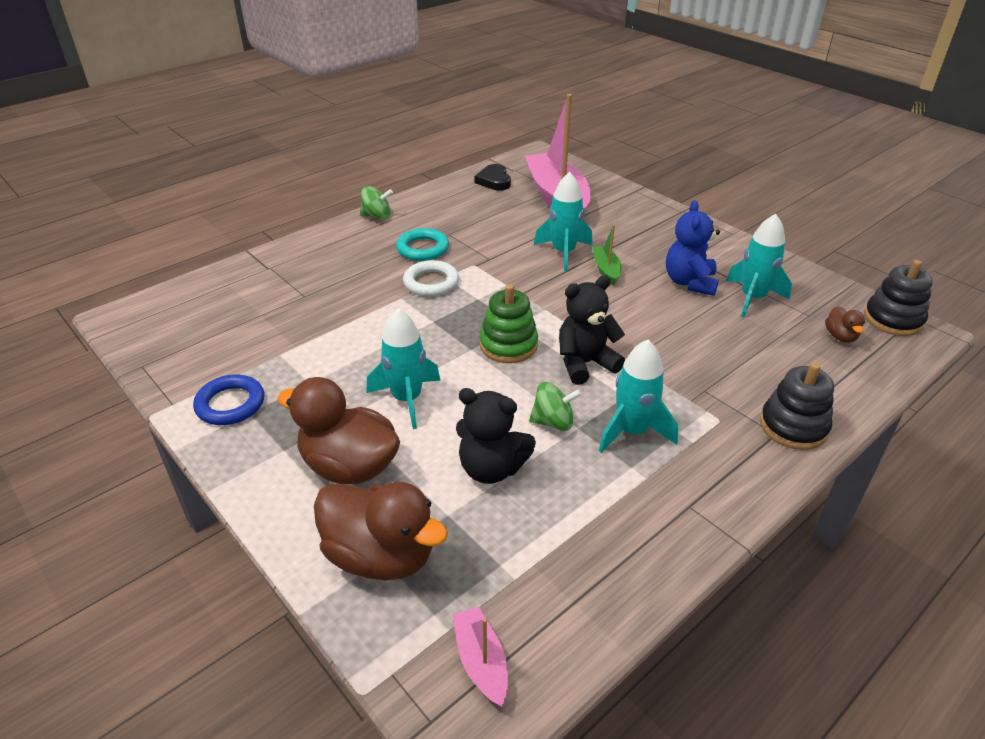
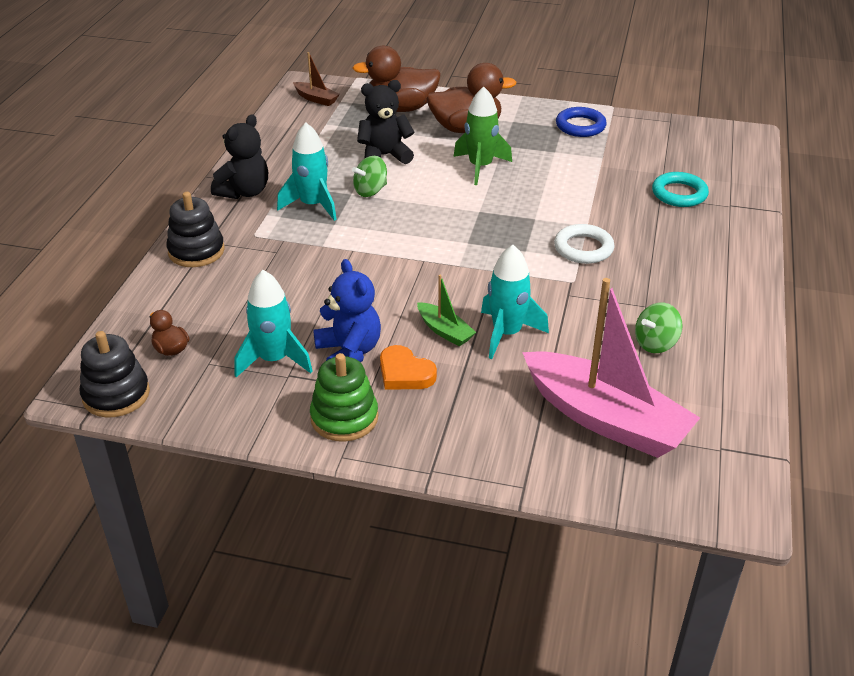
camera: 145 degrees right, 0 degrees up
(377, 216) = (744, 294): green spinning top -> green spinning top (655, 343)
(407, 399) = (480, 167): turquoise rocket -> green rocket
(422, 248) = (642, 277): turquoise ring -> turquoise ring (679, 194)
(481, 661) = (316, 99): pink boat -> brown boat
(494, 181) = (714, 412): black heart -> none
(508, 345) = (455, 225): green stacking toy -> green stacking toy (344, 418)
(585, 363) = (383, 235): black teddy bear -> black teddy bear (244, 192)
(658, 257) = (405, 373): none -> orange heart

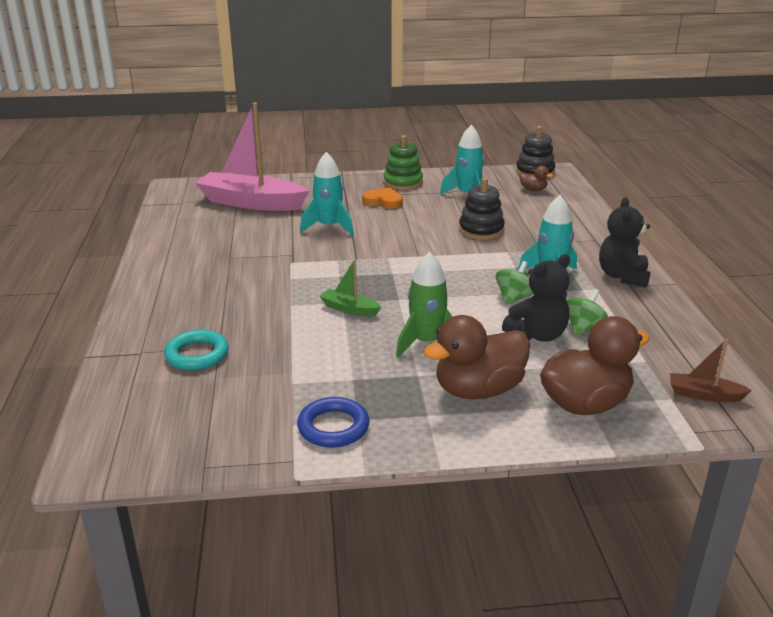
camera: 160 degrees right, 10 degrees down
(196, 251) = (594, 233): black stacking toy -> black stacking toy (481, 230)
(349, 352) = (425, 204): blue teddy bear -> none
(445, 331) = (372, 222): green boat -> green boat (349, 309)
(583, 248) = (289, 286): white ring -> none
(655, 343) = (221, 238): green spinning top -> green spinning top (584, 328)

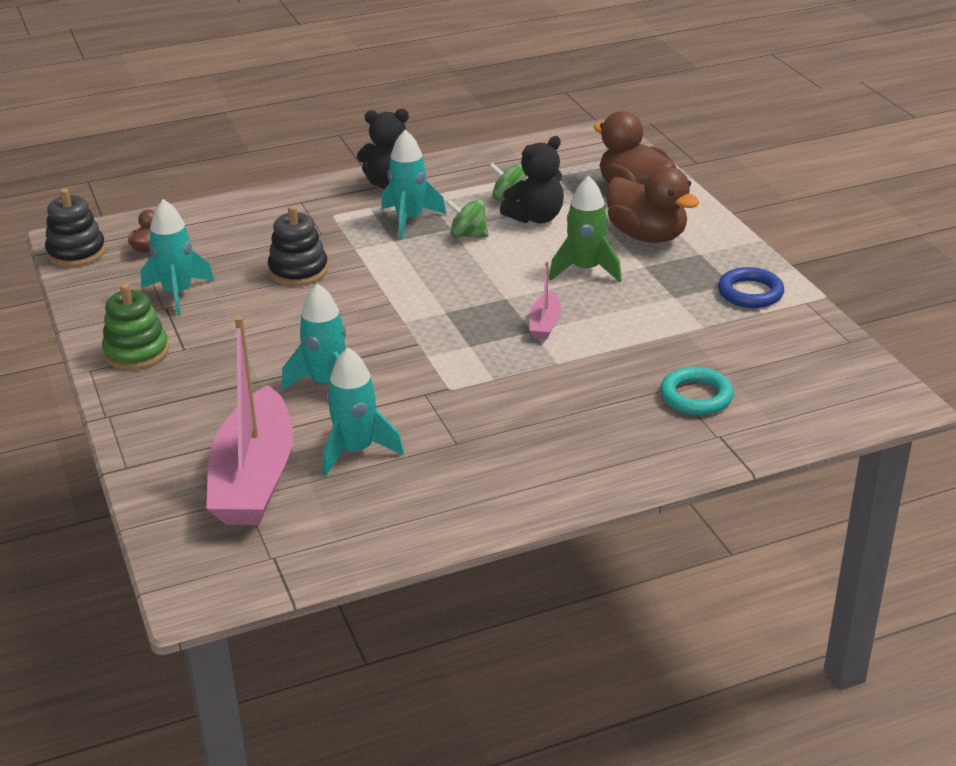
camera: 105 degrees left, 5 degrees up
(250, 229) = (356, 451): none -> turquoise rocket
(349, 309) = (544, 324): green boat -> pink boat
(383, 201) = (219, 356): orange heart -> none
(537, 335) = (535, 218): black teddy bear -> black teddy bear turned 105 degrees clockwise
(704, 395) = (587, 148): brown boat -> none

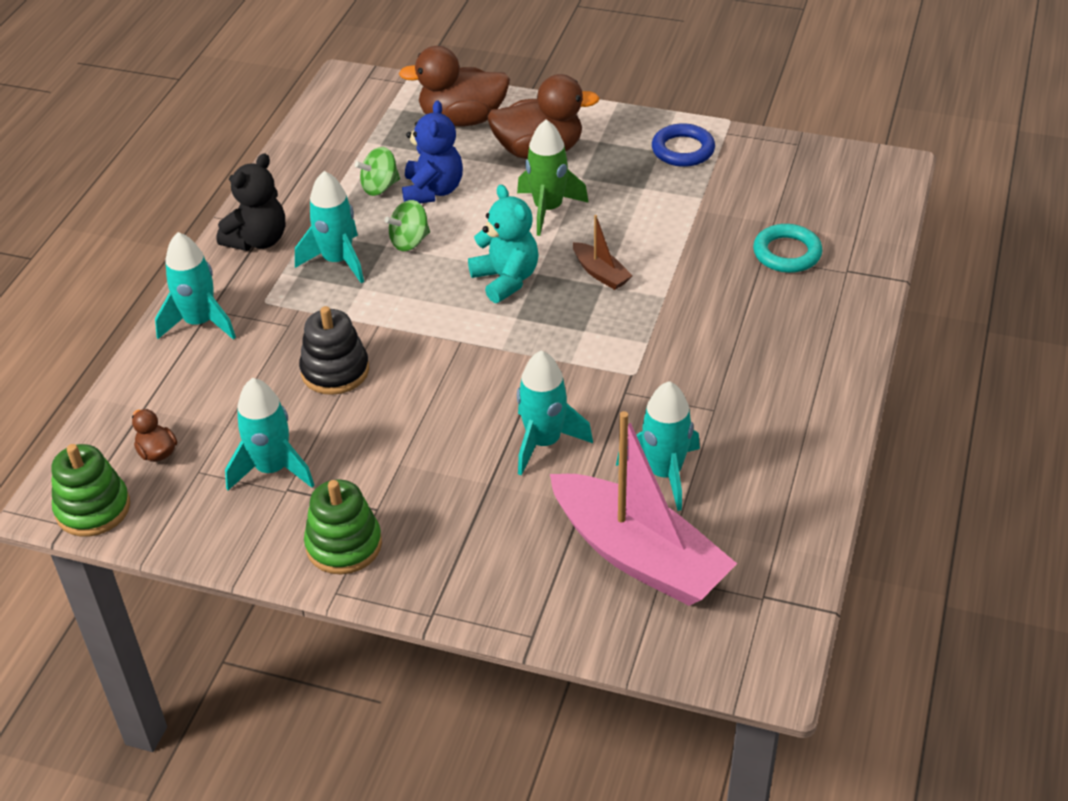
camera: 50 degrees left, 10 degrees up
(76, 252) = (93, 508): black stacking toy -> green stacking toy
(283, 204) = (199, 323): none -> turquoise rocket
(481, 289) = (506, 279): none -> turquoise teddy bear
(535, 218) = (433, 191): black teddy bear -> blue teddy bear
(544, 324) = (601, 273): pink boat -> brown boat

